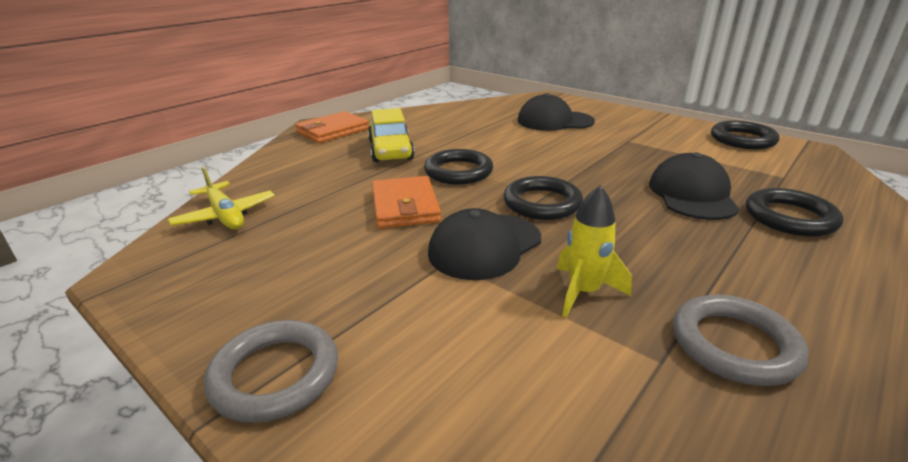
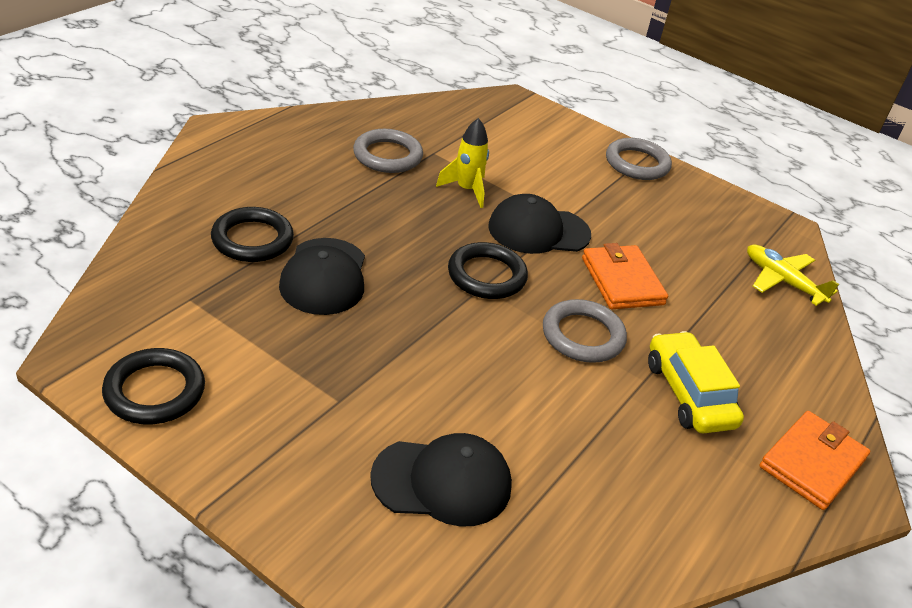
camera: 170 degrees right, 10 degrees up
(458, 171) = (583, 336): black ring -> grey ring
(485, 246) = (538, 231): black cap -> black cap turned 135 degrees counterclockwise

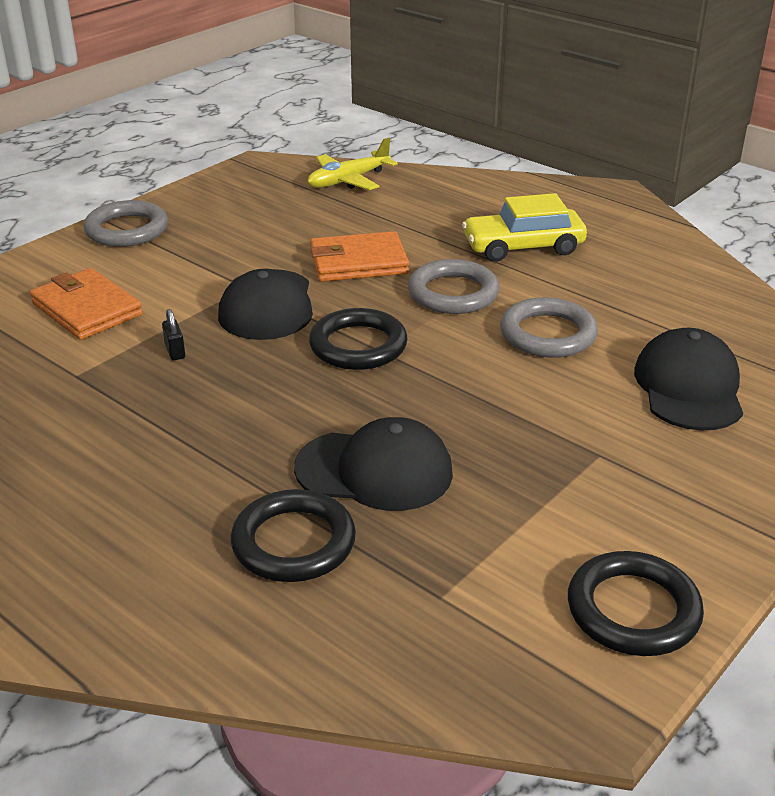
camera: 80 degrees left, 5 degrees down
(387, 156) = (78, 416): grey ring -> grey ring (548, 334)
(467, 190) = (175, 351): yellow rocket -> black padlock
(812, 463) = (589, 205): orange wallet -> orange wallet (87, 309)

